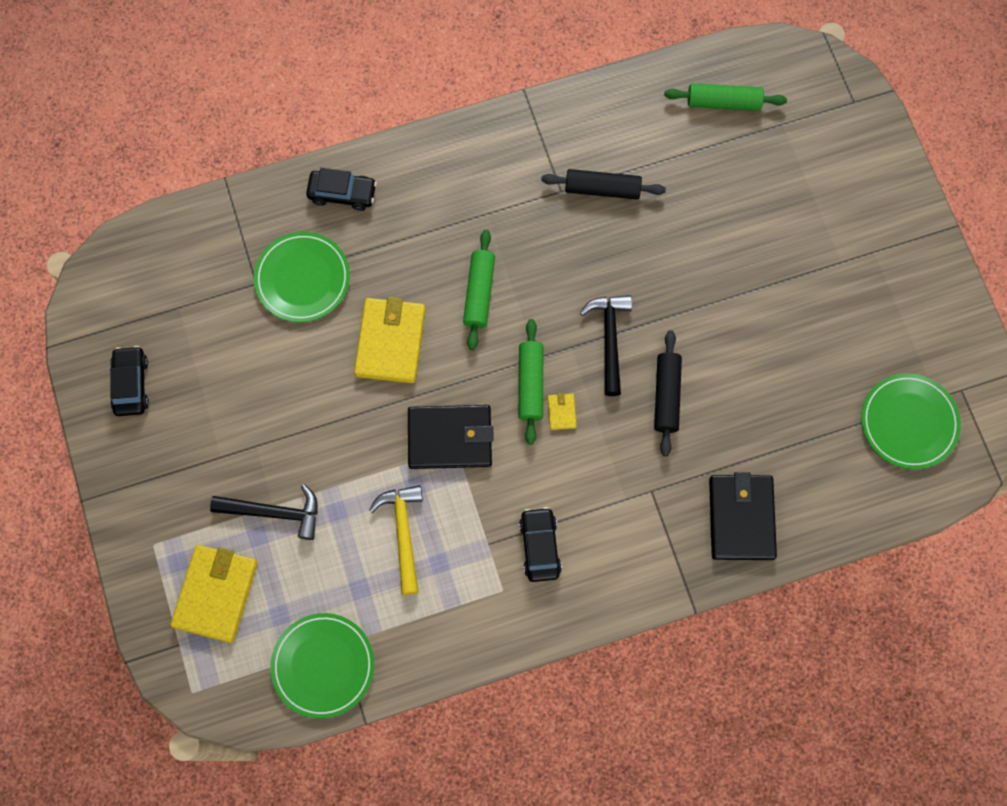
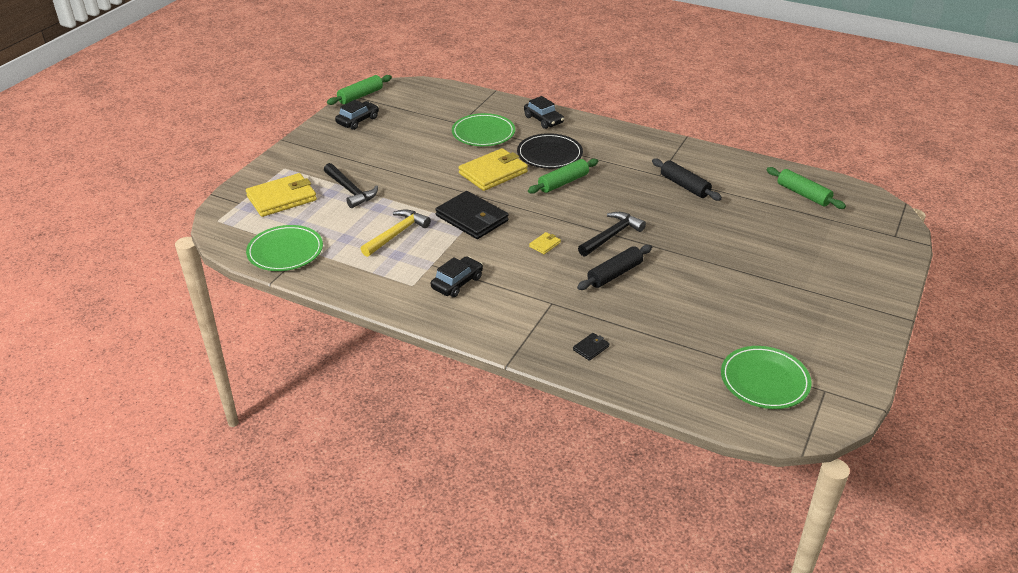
camera: 45 degrees right, 35 degrees down
(415, 254) = (549, 154): none -> black plate
(530, 384) = (543, 226): green rolling pin -> green rolling pin (360, 96)
(741, 518) = (591, 348): black wallet -> black wallet, size x0.43

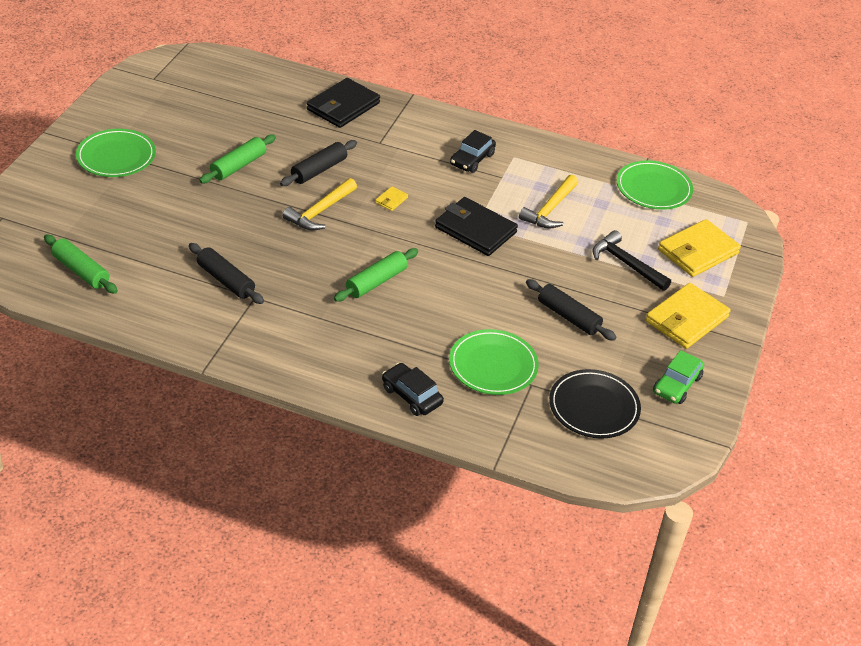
camera: 170 degrees right, 5 degrees up
(357, 120) = (677, 385): black car -> green car
(360, 96) = (700, 441): green rolling pin -> green rolling pin (238, 166)
(416, 158) = (568, 317): none -> black rolling pin
(493, 173) = (465, 295): yellow wallet -> yellow wallet (686, 319)
(549, 154) = (397, 328): black plate -> black plate (594, 407)
(591, 348) = (343, 106): black wallet -> black wallet, size x2.34
(611, 236) = (320, 211): black hammer -> yellow hammer
(764, 380) = (200, 85): green plate -> green plate (116, 156)

